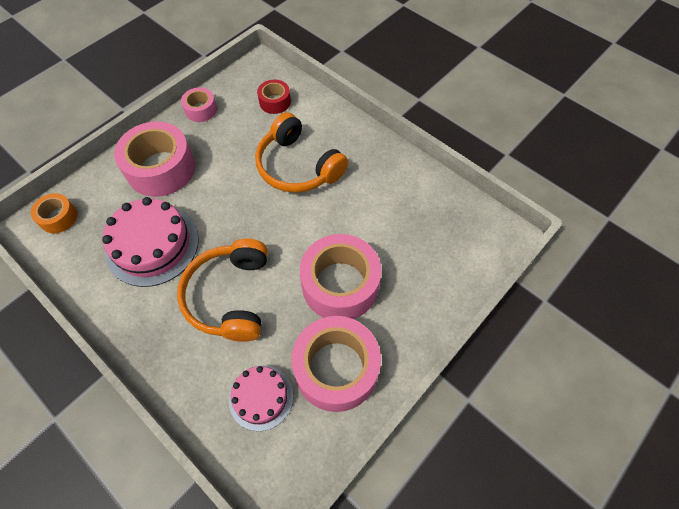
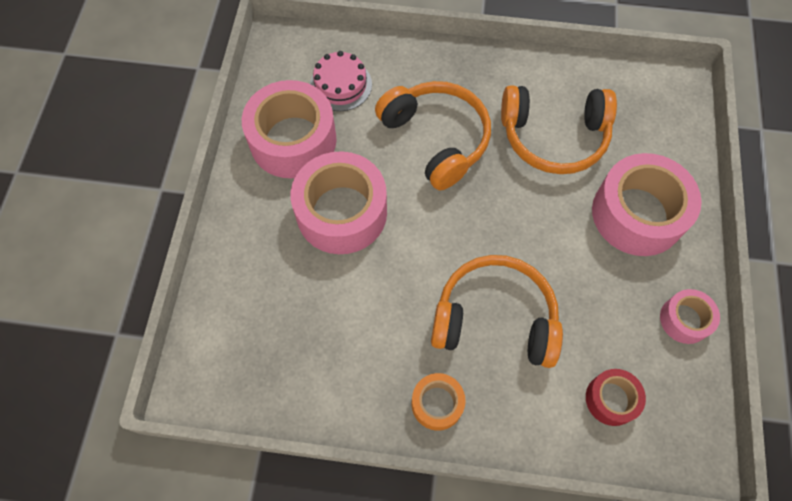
camera: 145 degrees right, 5 degrees up
(58, 217) = (667, 105): orange tape -> orange tape (437, 404)
(152, 245) = (553, 136): pink cake -> orange headphones

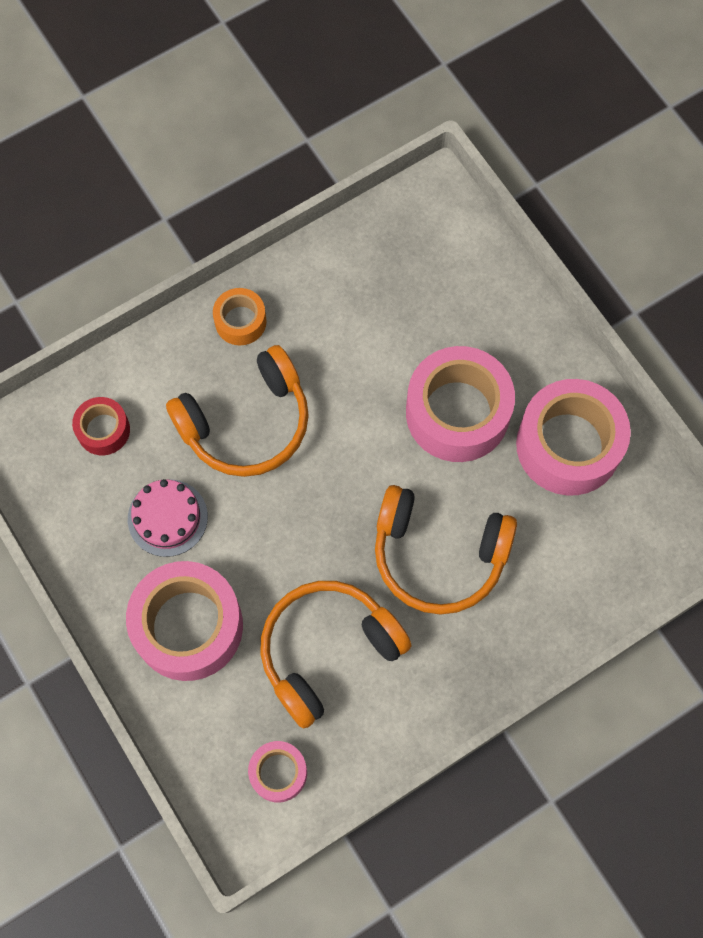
camera: 140 degrees right, 5 degrees up
(340, 85) = (584, 540): pink cake -> pink cake (167, 517)
(684, 319) = (81, 549): pink tape -> pink tape (278, 773)

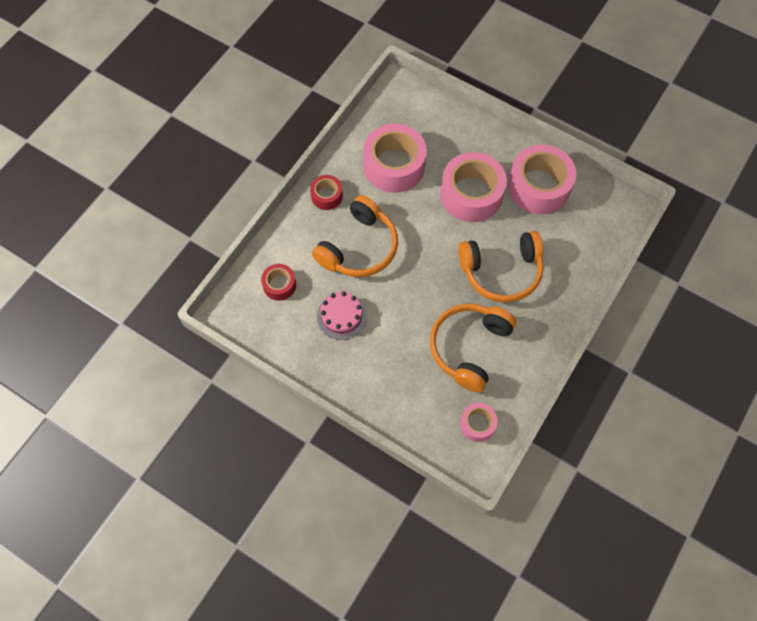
camera: 25 degrees left, 5 degrees down
(188, 626) = (385, 369): pink tape -> pink tape (394, 166)
(240, 321) = (327, 196): orange tape -> red tape

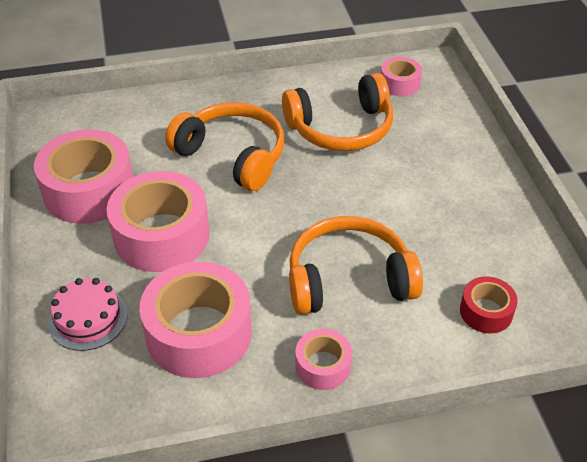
camera: 135 degrees left, 20 degrees down
(327, 196) = (323, 366): red tape -> pink tape
(341, 316) = (440, 233): pink cake -> pink cake (88, 318)

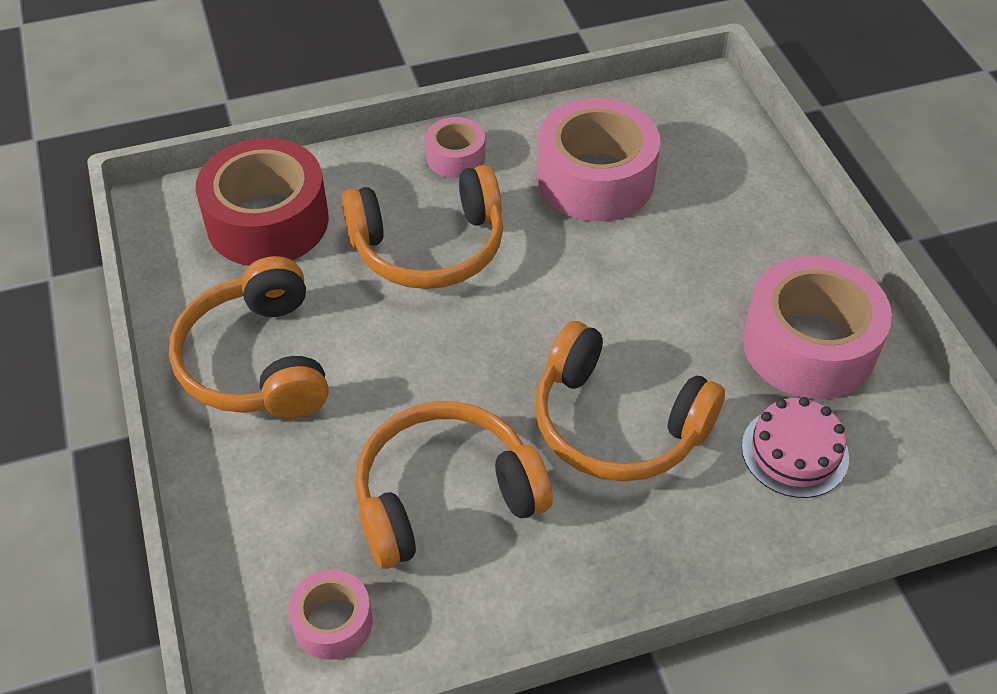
camera: 175 degrees right, 5 degrees up
(88, 318) = (725, 185): pink cake -> pink cake (795, 452)
(161, 235) = (679, 286): pink tape -> none
(467, 205) = (258, 361): none -> orange headphones
(486, 312) = (267, 221): red tape -> red tape, size x1.97

